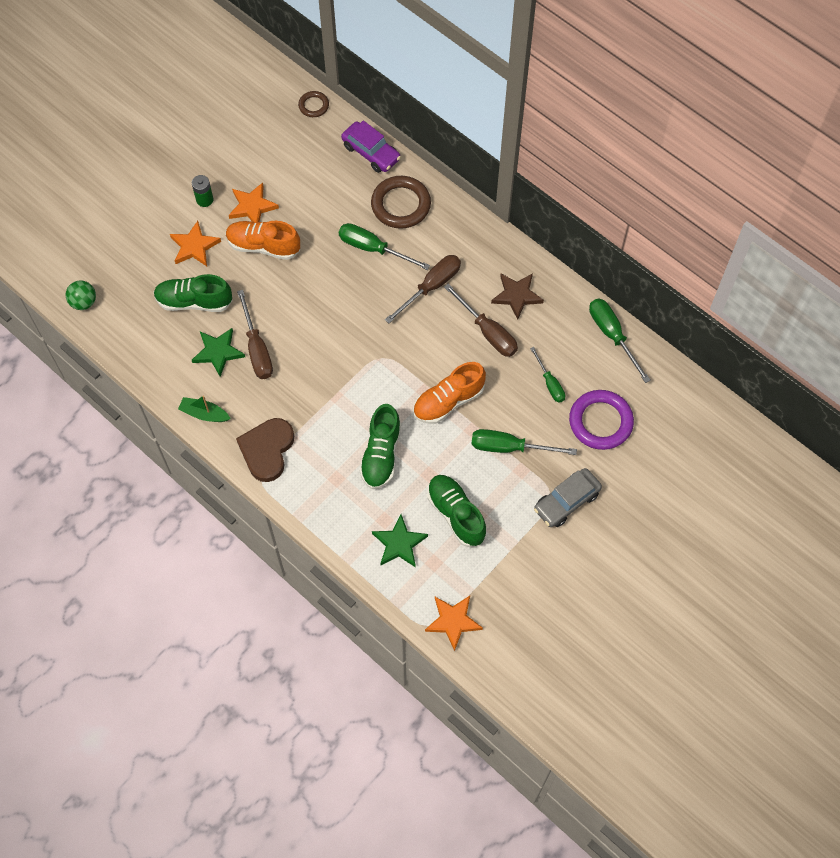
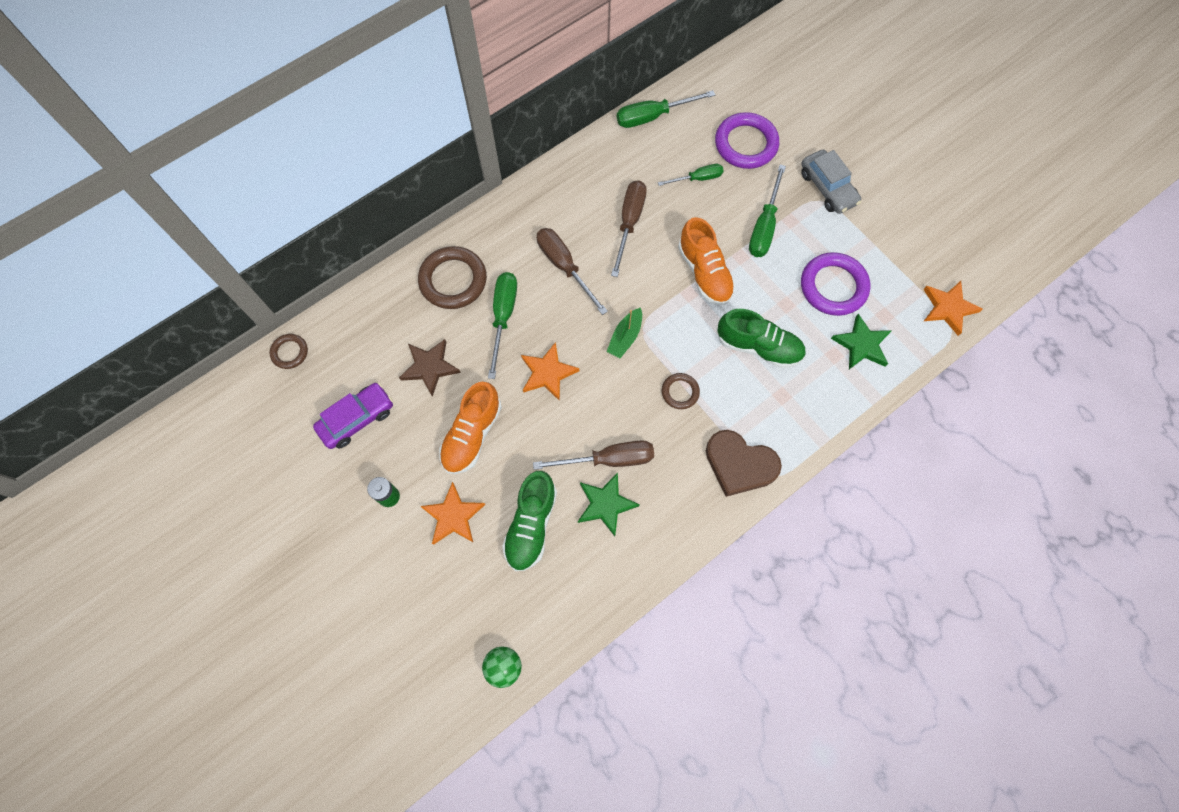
camera: 80 degrees left, 5 degrees up
(204, 414) = (684, 529): green boat -> green boat (625, 337)
(252, 206) = (414, 441): orange star -> orange star (548, 373)
(326, 395) = (680, 392): none -> brown ring
(371, 152) = (375, 300): purple car -> purple car (357, 419)
(373, 249) = (503, 317): green screwdriver -> green screwdriver turned 150 degrees clockwise
(456, 514) = (833, 286): green shoe -> purple ring
(487, 332) = (629, 223): brown screwdriver -> brown screwdriver turned 45 degrees counterclockwise
(516, 296) = (592, 189): brown star -> brown star (430, 367)

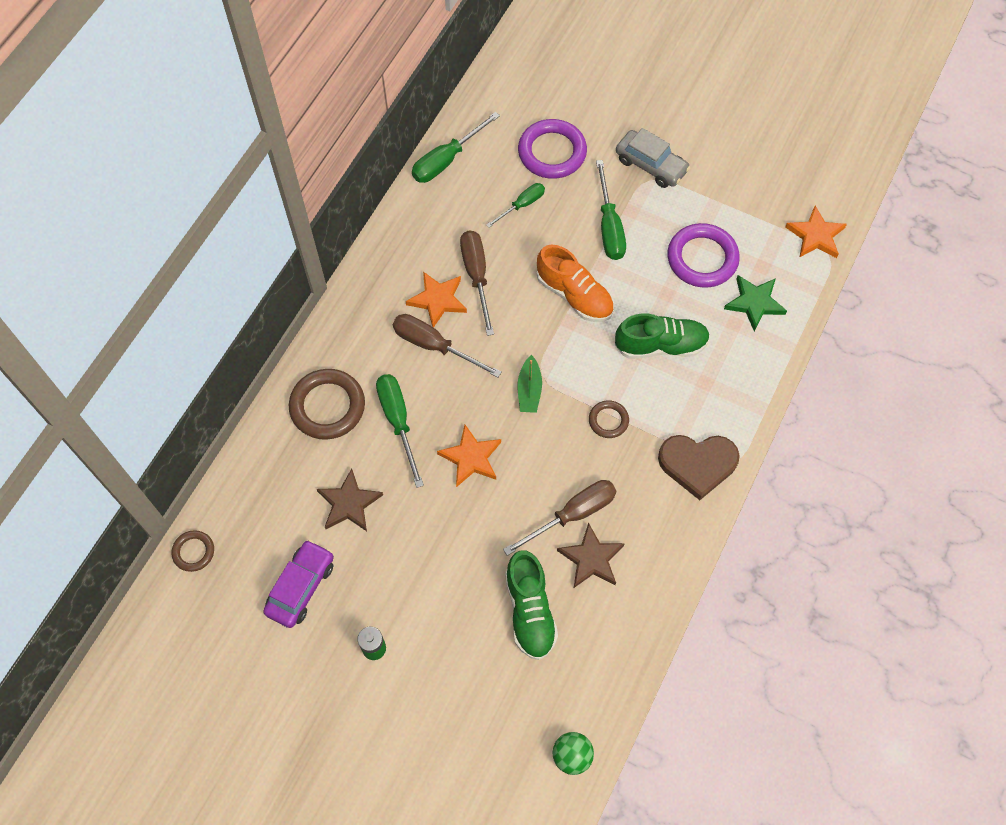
camera: 25 degrees left, 5 degrees down
(453, 516) = (449, 637): orange star -> orange star (438, 300)
(472, 434) = (426, 550): orange shoe -> none
(605, 504) = (591, 558): green star -> brown star

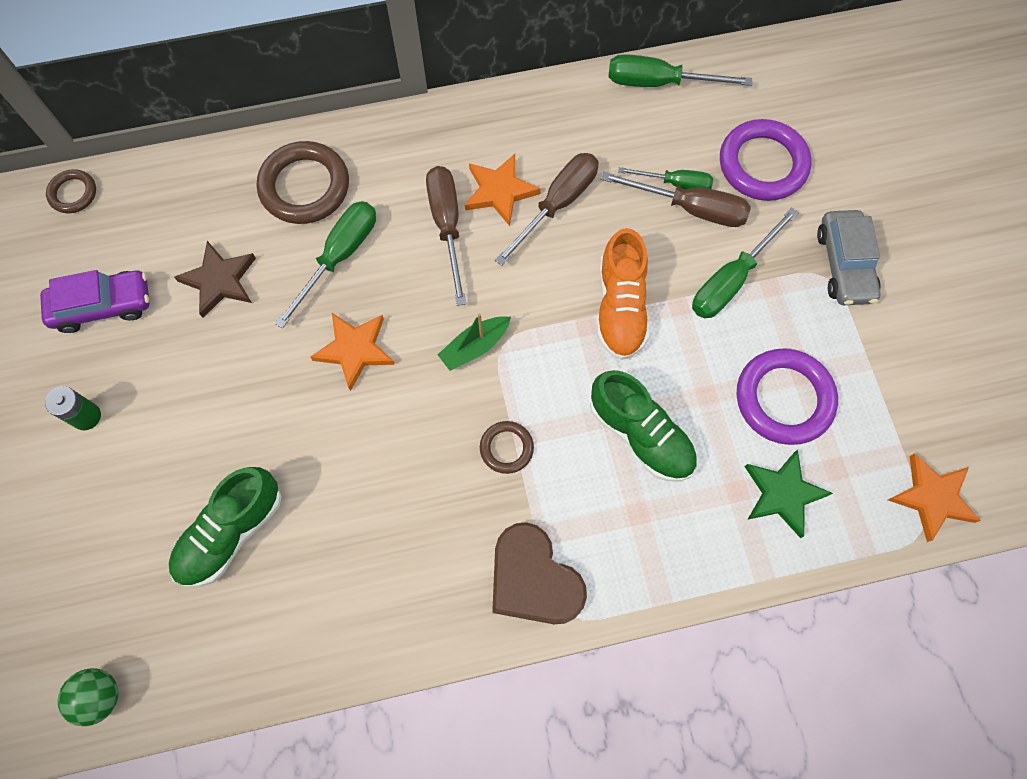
camera: 50 degrees right, 5 degrees up
(572, 515) = (370, 493): brown screwdriver -> brown screwdriver (690, 208)
(591, 558) = (335, 549): brown star -> none

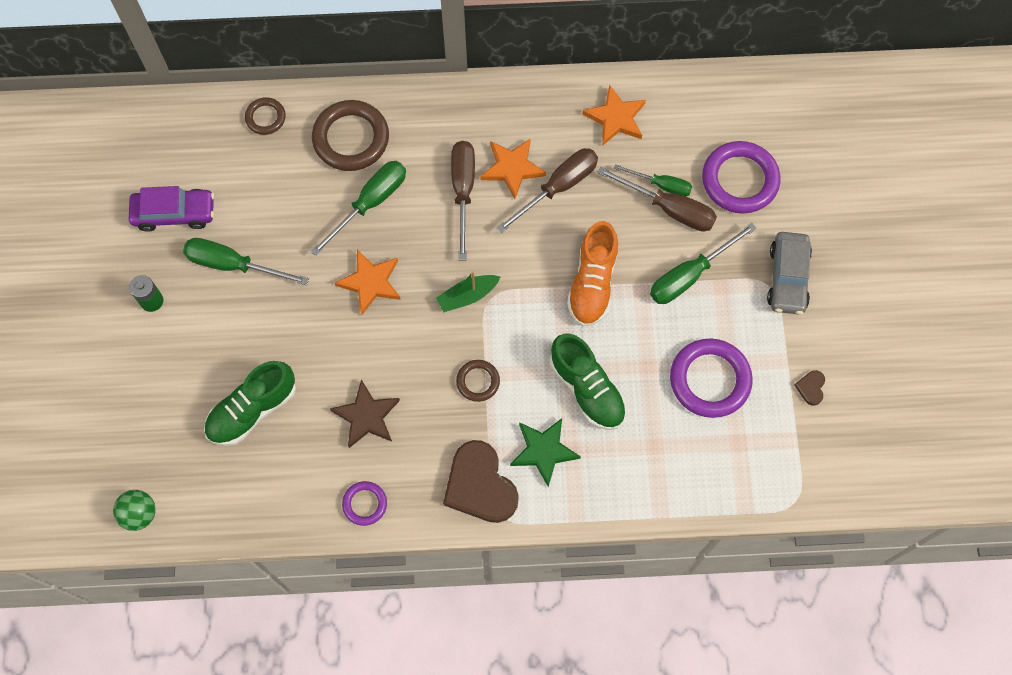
camera: 10 degrees right, 0 degrees up
(73, 193) = (161, 114): brown ring -> brown ring (265, 117)
(220, 281) = (270, 207): brown star -> brown star (366, 416)
(392, 629) = (365, 504): none -> purple ring
(659, 83) = (667, 93): green screwdriver -> green screwdriver (233, 265)
(783, 494) = (690, 454): green star -> green star (544, 451)
(904, 388) = (811, 388): none -> brown heart
(932, 497) = (810, 478): orange star -> orange star (615, 118)

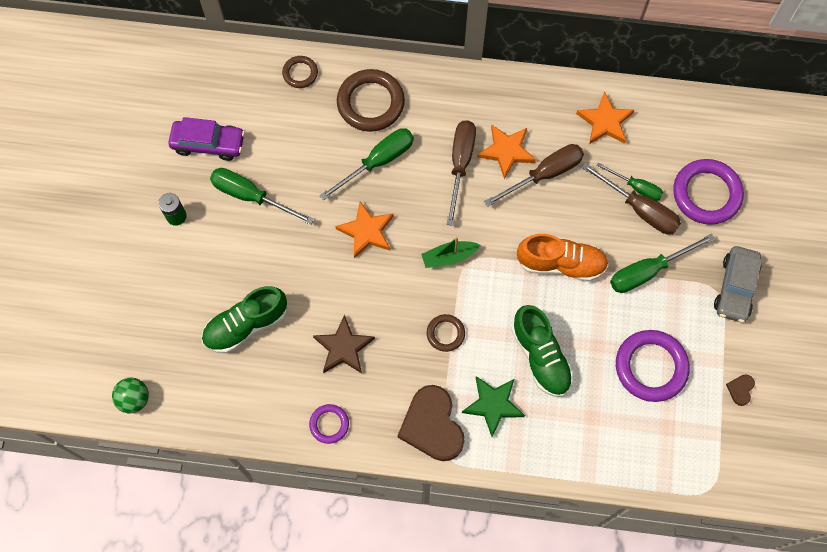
camera: 10 degrees right, 0 degrees up
(592, 283) = (560, 264): orange shoe -> orange shoe turned 105 degrees counterclockwise

